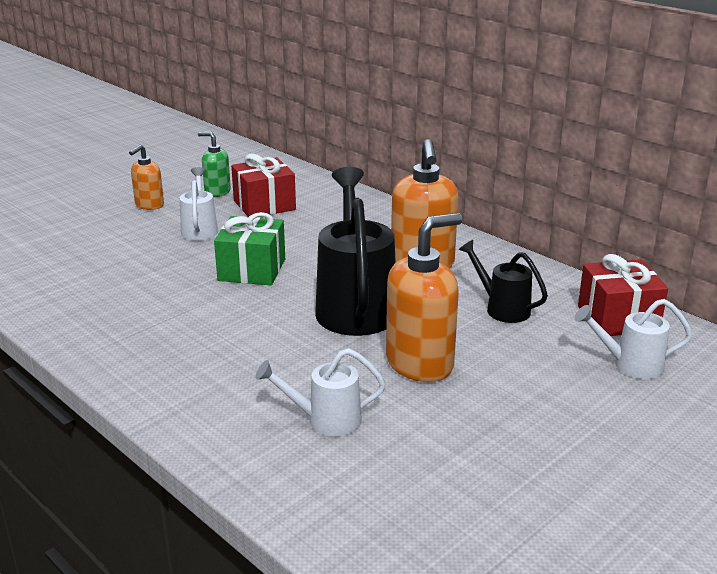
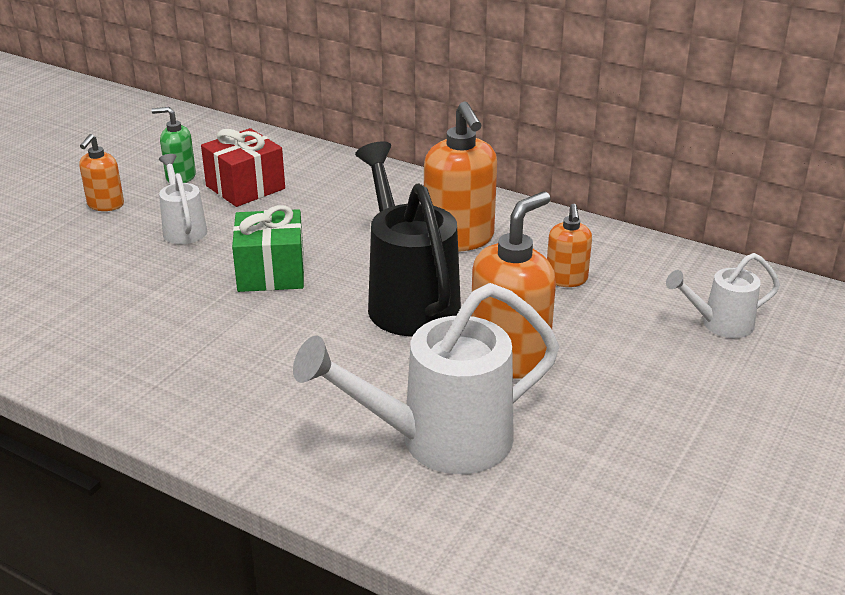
camera: 15 degrees left, 5 degrees up
(326, 420) = (441, 441): white watering can -> white watering can, size x1.90
(502, 308) = (566, 279): black watering can -> orange soap dispenser
(617, 318) = (686, 273): red gift -> none

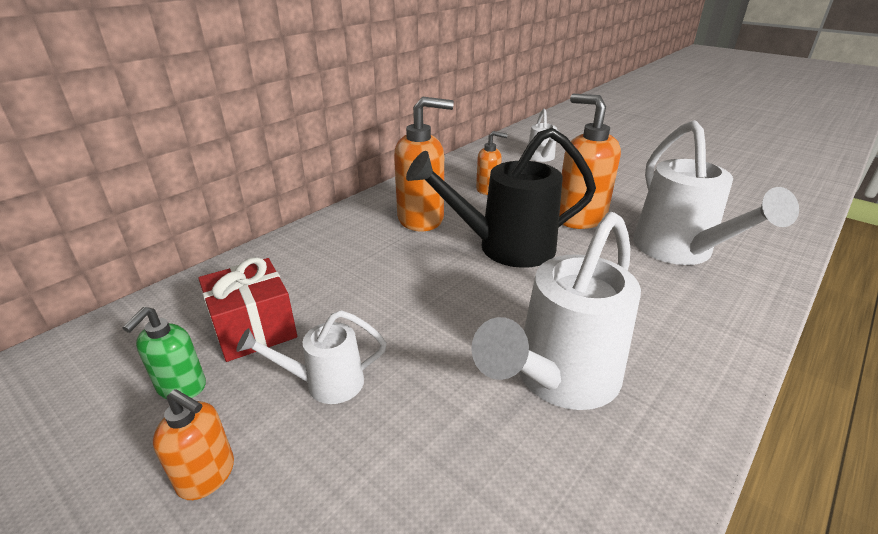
camera: 80 degrees left, 0 degrees up
(187, 336) = (560, 379): none -> white watering can
(271, 272) = (446, 317): green gift -> none

